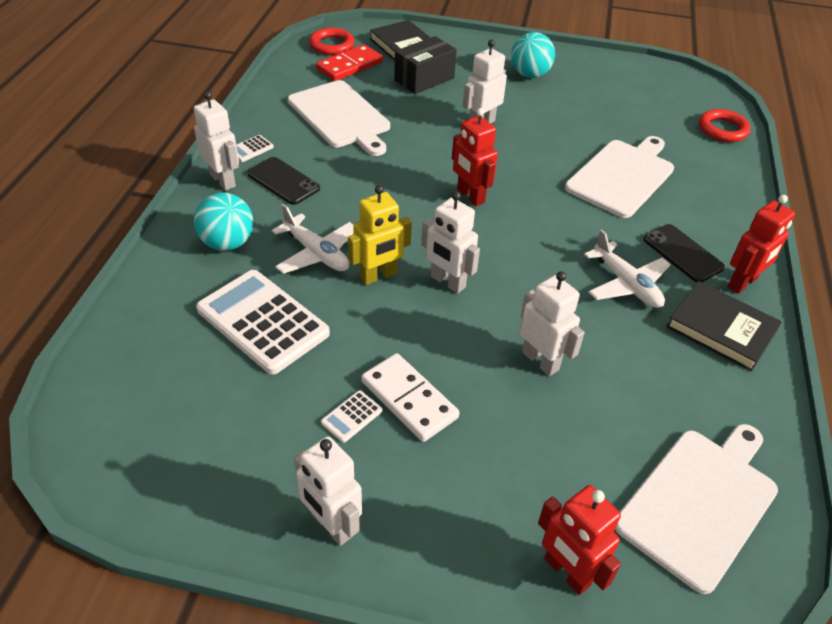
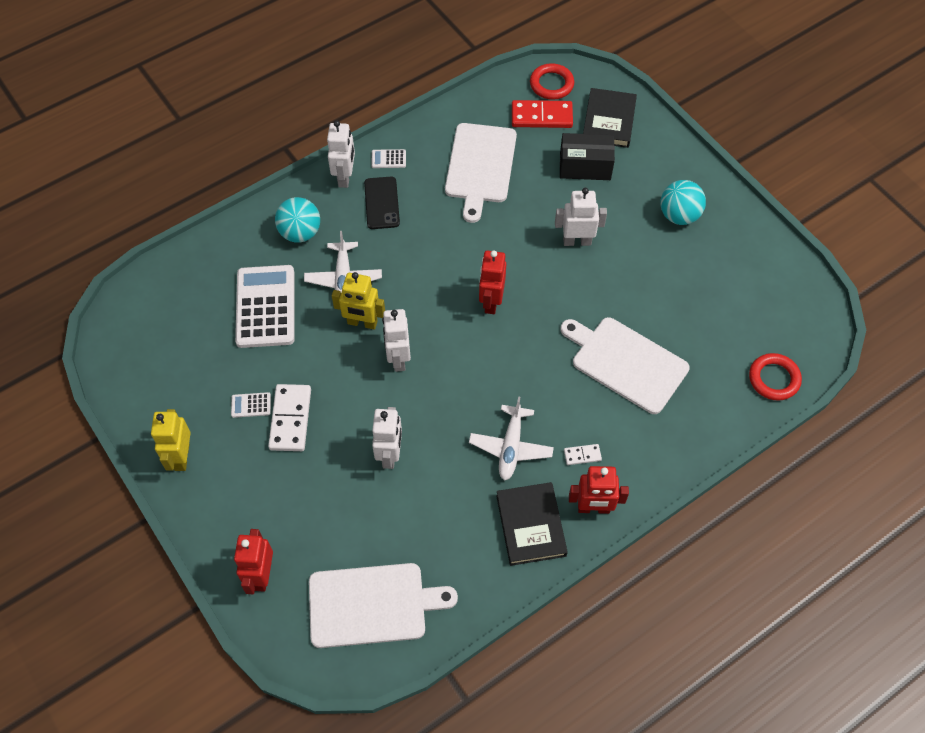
camera: 45 degrees right, 15 degrees up
(331, 525) = (181, 457): white robot -> yellow robot
(622, 176) = (626, 362): white cutting board -> white cutting board turned 135 degrees counterclockwise
(682, 253) = (582, 455): black phone -> white domino

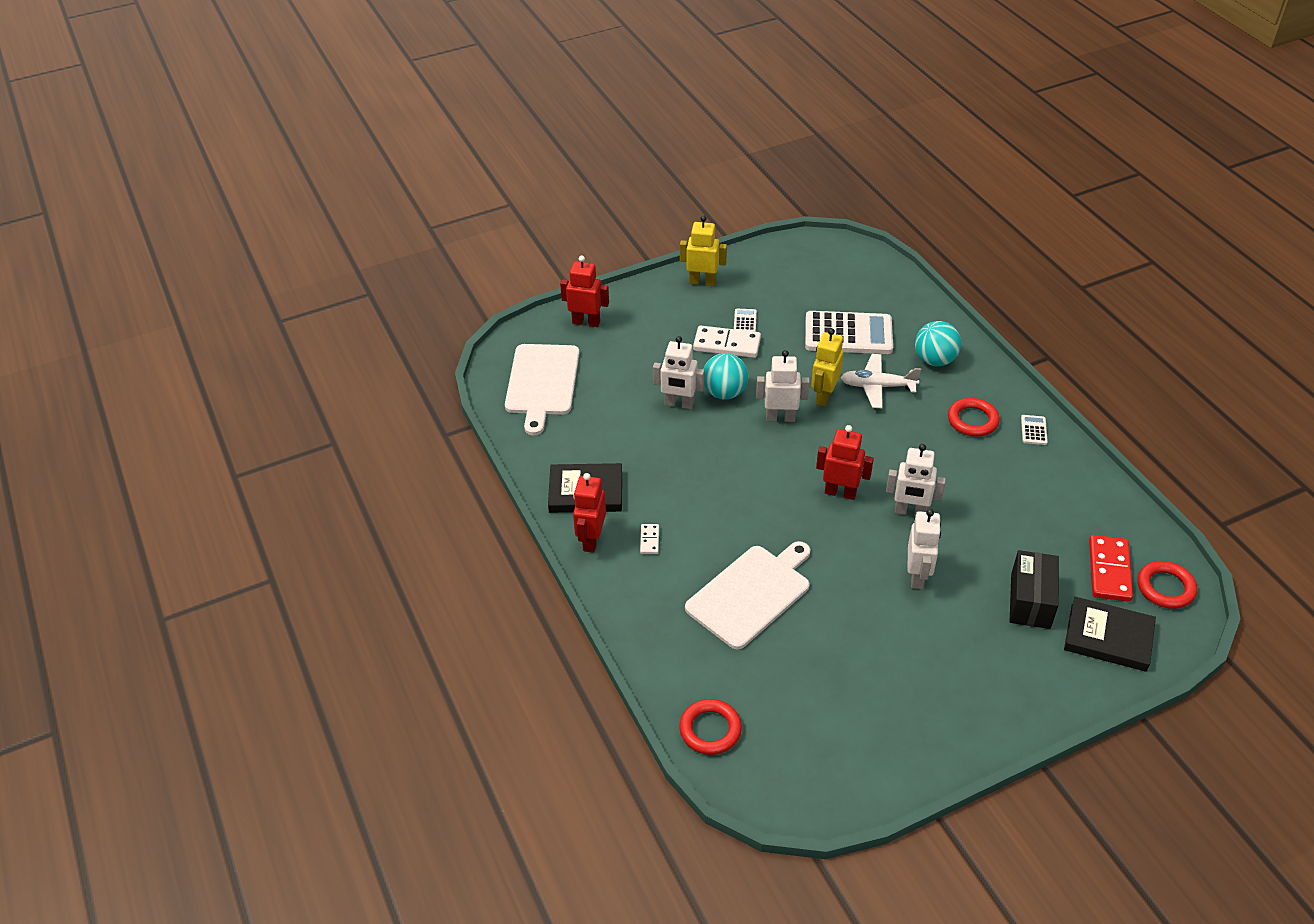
camera: 100 degrees right, 15 degrees down
(345, 177) = (1007, 395): white robot -> white robot (910, 512)
(382, 203) = (972, 420): black phone -> red ring
(480, 167) = (1026, 504): white cutting board -> none
(511, 447) = (670, 487): white plane -> none
(679, 215) = (954, 683): turquoise ball -> turquoise ball (724, 393)

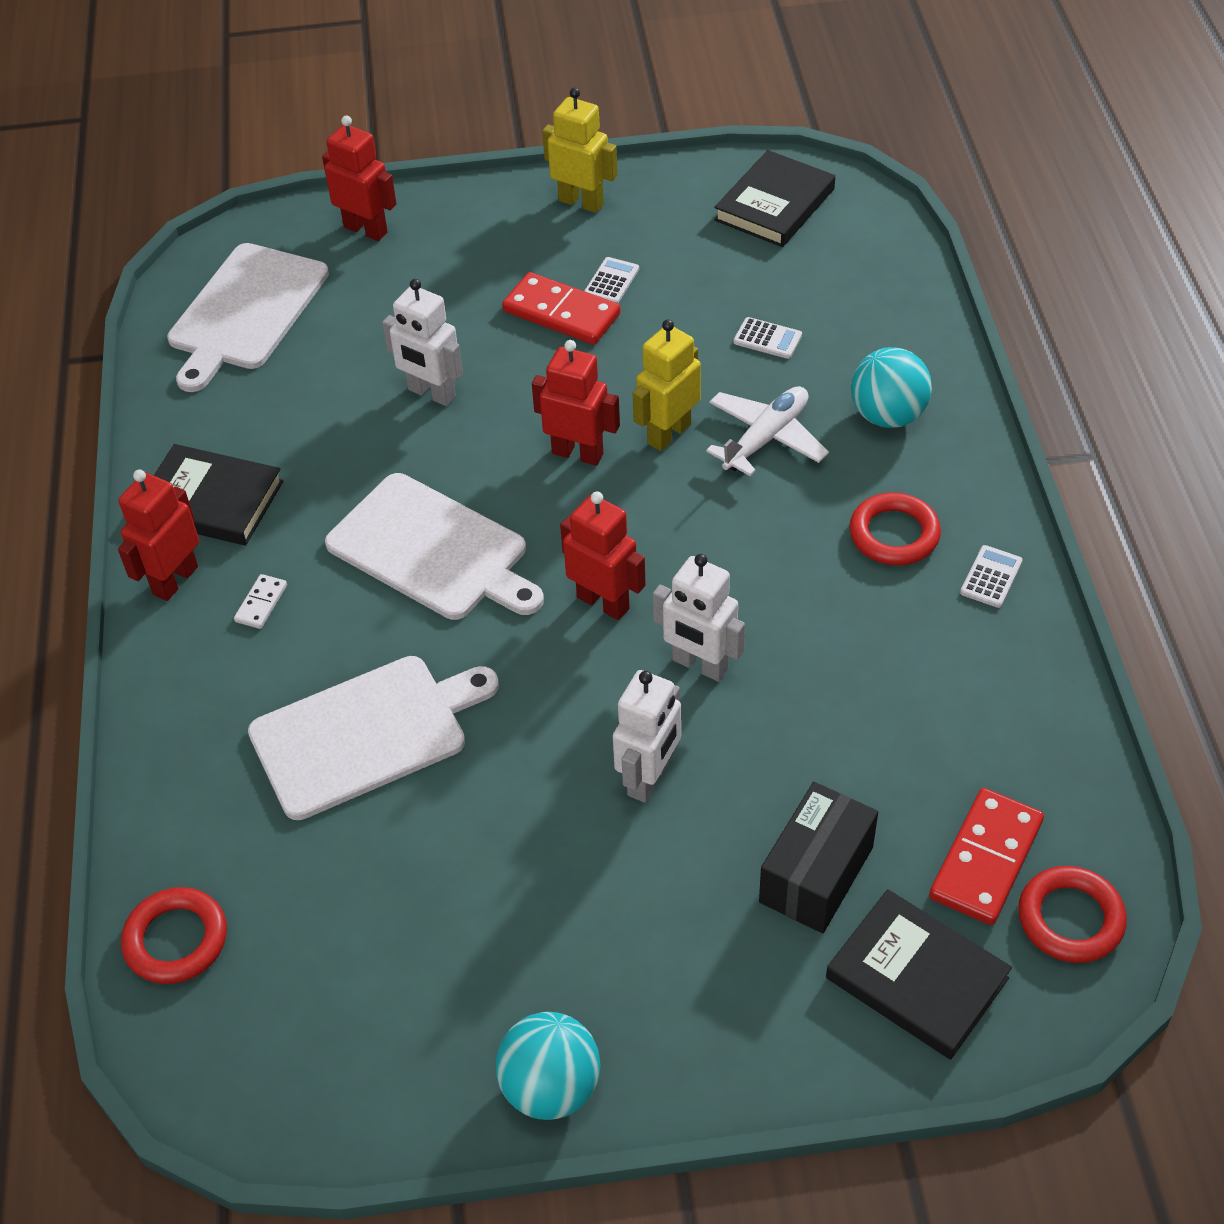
camera: 20 degrees right, 5 degrees up
(724, 393) = (512, 391): turquoise ball -> turquoise ball (550, 1087)
(727, 344) = (561, 313): white domino -> red domino
(730, 488) = (433, 550): none -> white cutting board
(780, 417) = (578, 453): white robot -> red robot
(811, 261) = (774, 204): none -> black book
(848, 334) = (767, 339): white calculator -> white calculator, size x0.41
(877, 386) = (766, 438): white plane -> white plane turned 105 degrees clockwise

